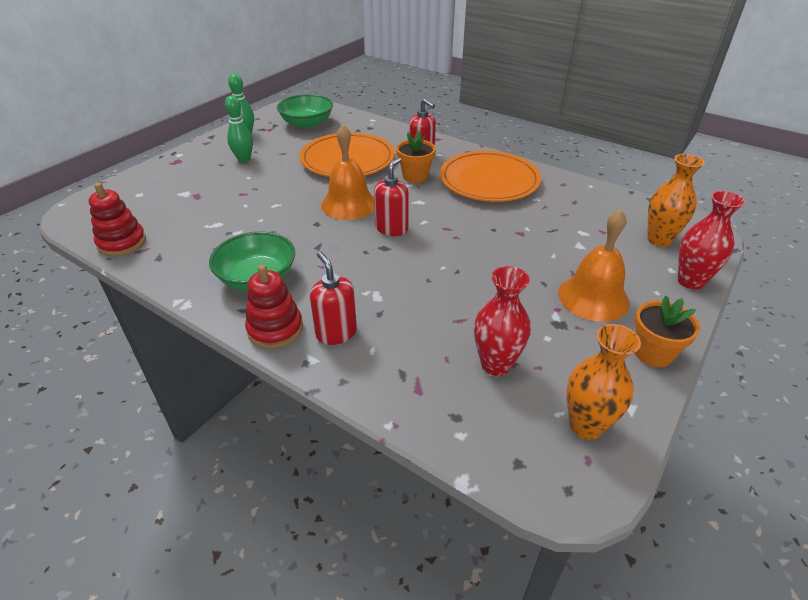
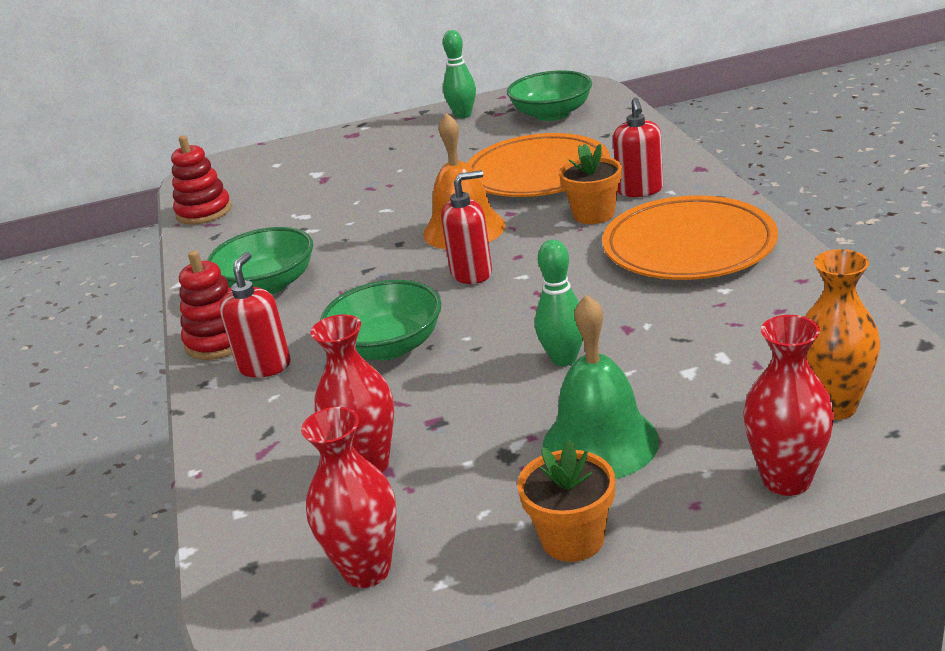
camera: 45 degrees right, 10 degrees down
(244, 159) = (422, 146): green bowling pin -> green bowling pin (564, 359)
(403, 289) = (388, 346): none -> green bowl
(586, 426) = (367, 570): orange vase -> red vase
(593, 297) = (600, 442): orange bell -> green bell

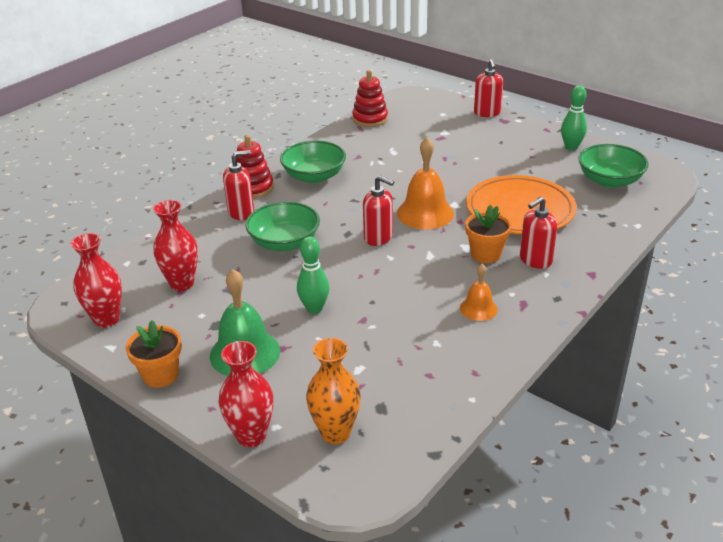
camera: 50 degrees right, 5 degrees up
(321, 139) = (487, 113): none -> red soap dispenser
(689, 246) = (478, 308): orange plate -> orange bell

